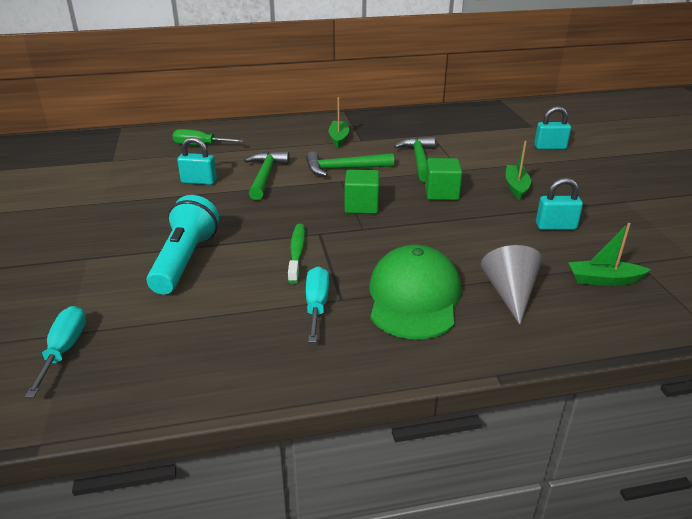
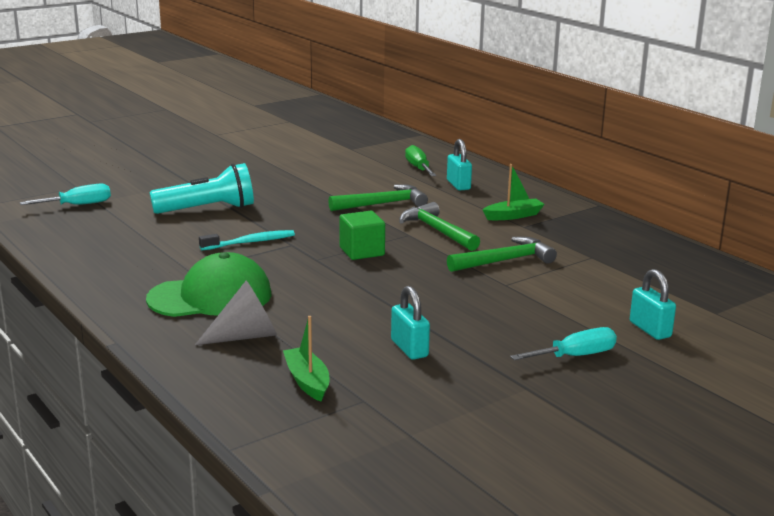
camera: 65 degrees right, 10 degrees down
(199, 181) = (344, 184): turquoise padlock -> turquoise padlock (458, 185)
(297, 253) = (250, 242): green toothbrush -> turquoise toothbrush
(317, 305) = (175, 263): turquoise screwdriver -> turquoise screwdriver (575, 356)
(441, 193) = (431, 282): green cube -> none
(516, 187) = (493, 319): green boat -> none

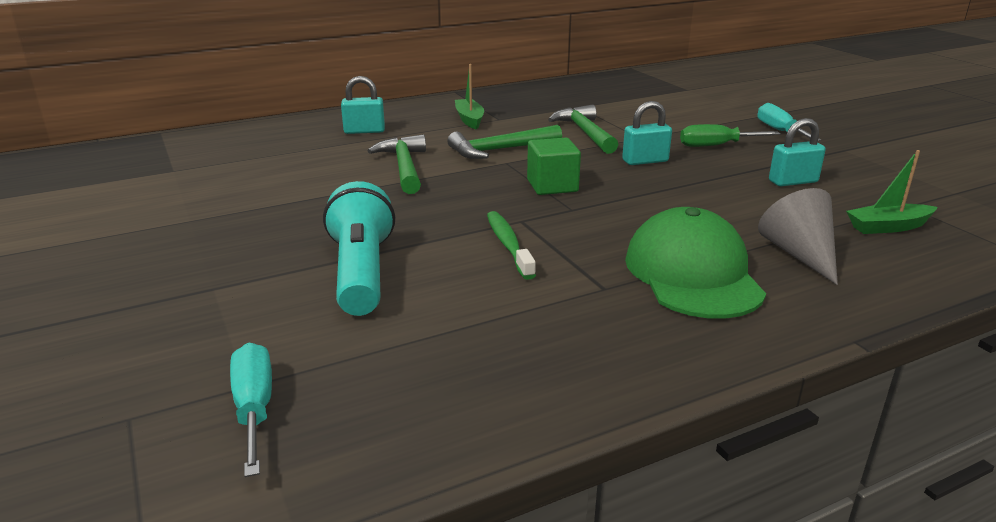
camera: 80 degrees left, 5 degrees up
(250, 242) = (508, 245): turquoise toothbrush -> green toothbrush
(418, 168) = (290, 143): green screwdriver -> green screwdriver (716, 146)
(650, 329) = (723, 107): turquoise padlock -> turquoise padlock (645, 161)

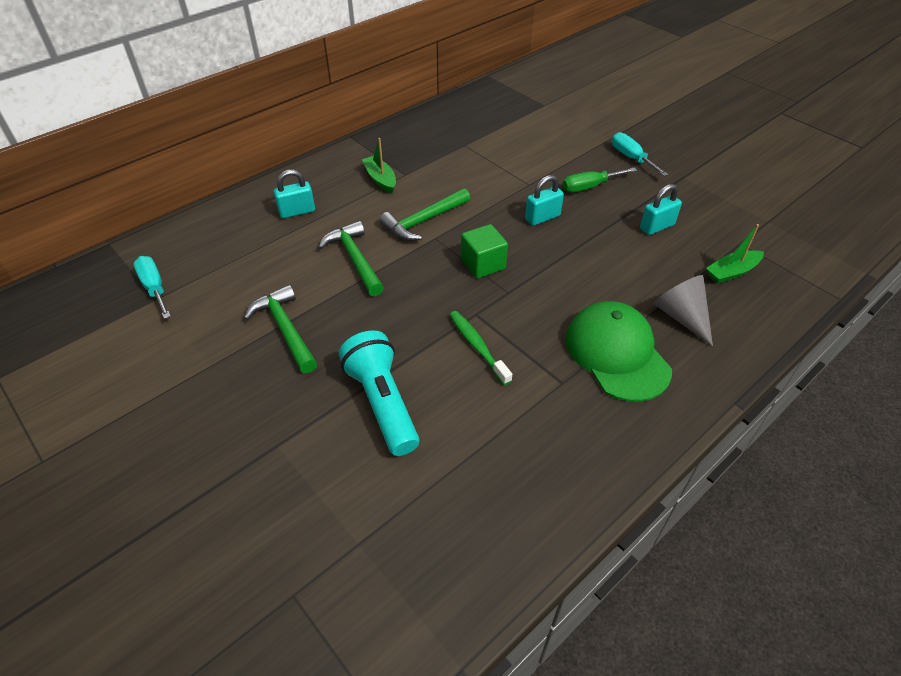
camera: 15 degrees left, 20 degrees up
(254, 408) = (375, 563): turquoise screwdriver -> turquoise screwdriver (154, 288)
(585, 133) = (483, 184): green hammer -> green hammer (285, 329)

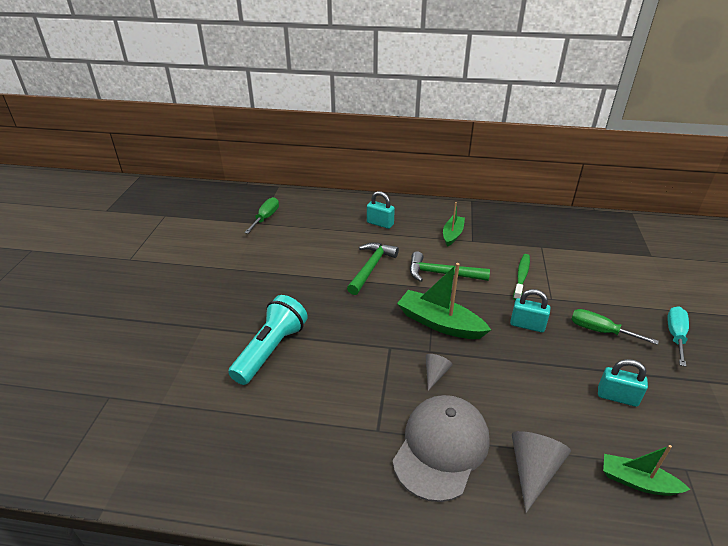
camera: 50 degrees right, 10 degrees down
(154, 288) = (265, 218): turquoise screwdriver -> green screwdriver
(285, 329) = (286, 277): green hammer -> none
(477, 346) = (362, 365): green toothbrush -> green toothbrush (521, 276)
(483, 264) = (439, 323): green cube -> green boat
(538, 306) = (435, 374): none -> grey cone
(617, 354) = (441, 448): green cap -> grey cap

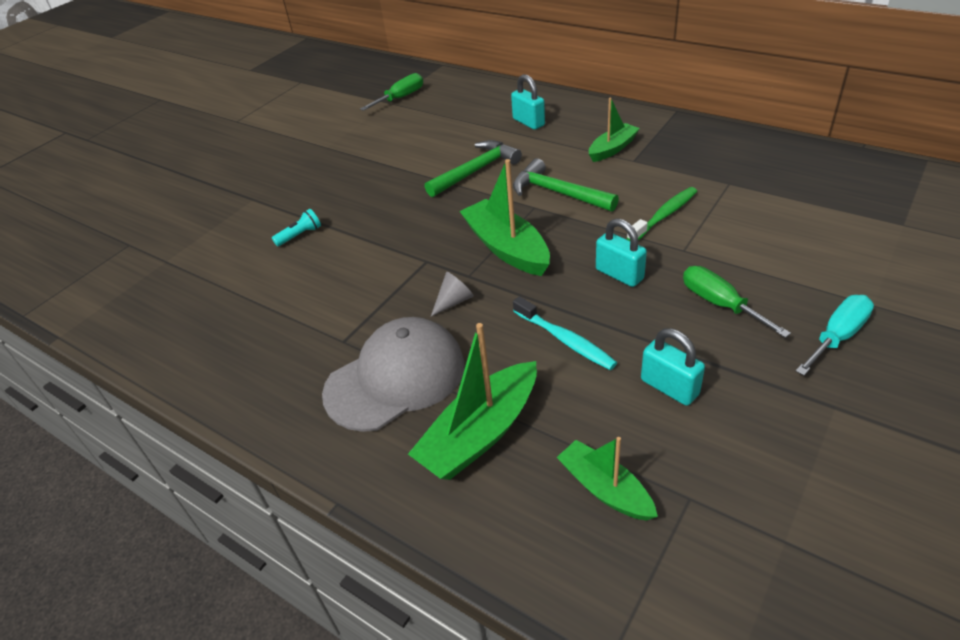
camera: 30 degrees right, 5 degrees up
(271, 350) = (300, 235): turquoise flashlight -> turquoise flashlight, size x0.43
(531, 382) = (565, 340): none -> turquoise toothbrush
(533, 471) = (480, 433): grey cone -> green boat

